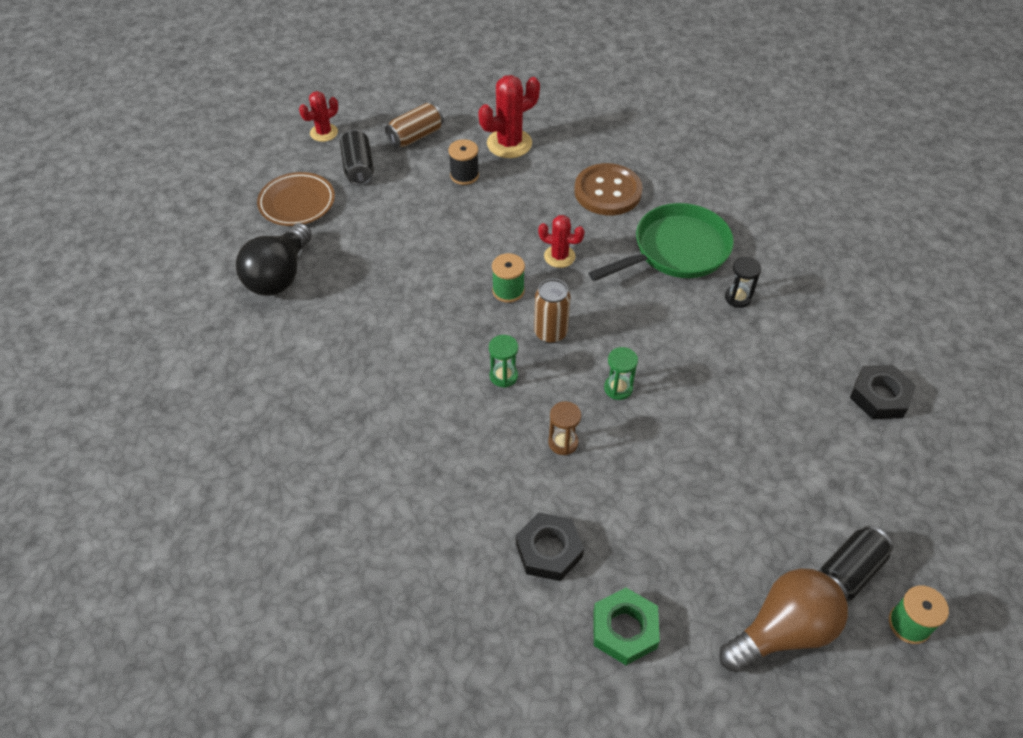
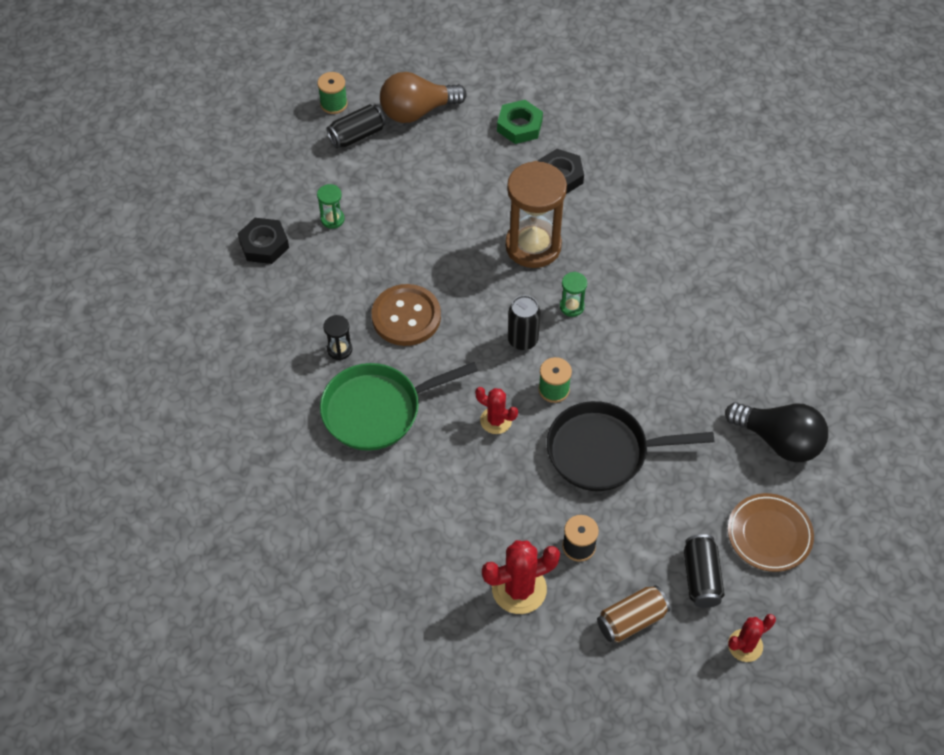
camera: 170 degrees left, 5 degrees up
(279, 275) = (779, 440): black light bulb -> black light bulb turned 90 degrees clockwise
(451, 245) = (603, 451): none -> black pan
(550, 333) = (522, 340): brown can -> black can
(563, 442) = (533, 246): brown hourglass -> brown hourglass, size x2.33
(607, 191) = (423, 496): brown button -> brown button (406, 317)
(618, 388) = (476, 282): green hourglass -> green hourglass (332, 219)

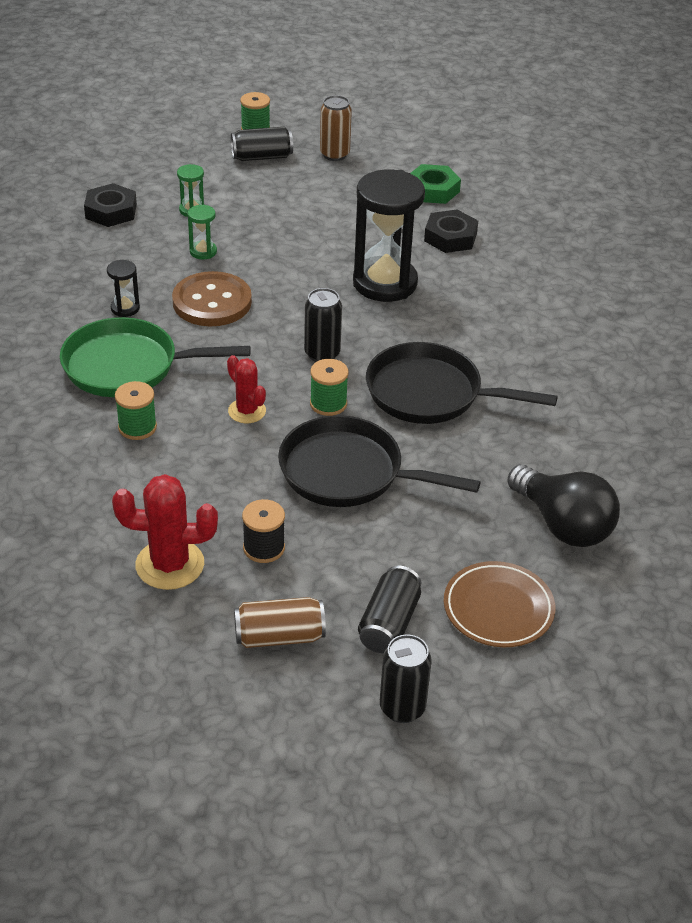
camera: 20 degrees right, 15 degrees down
(417, 111) = (334, 154): brown light bulb -> brown can
(420, 469) = (137, 427): none -> green spool
(533, 246) = (385, 283): brown hourglass -> black hourglass
(572, 306) = (394, 342): green hourglass -> green hourglass (203, 252)
(626, 350) = (431, 394): none -> black pan
(745, 645) = (402, 708): red cactus -> black can

